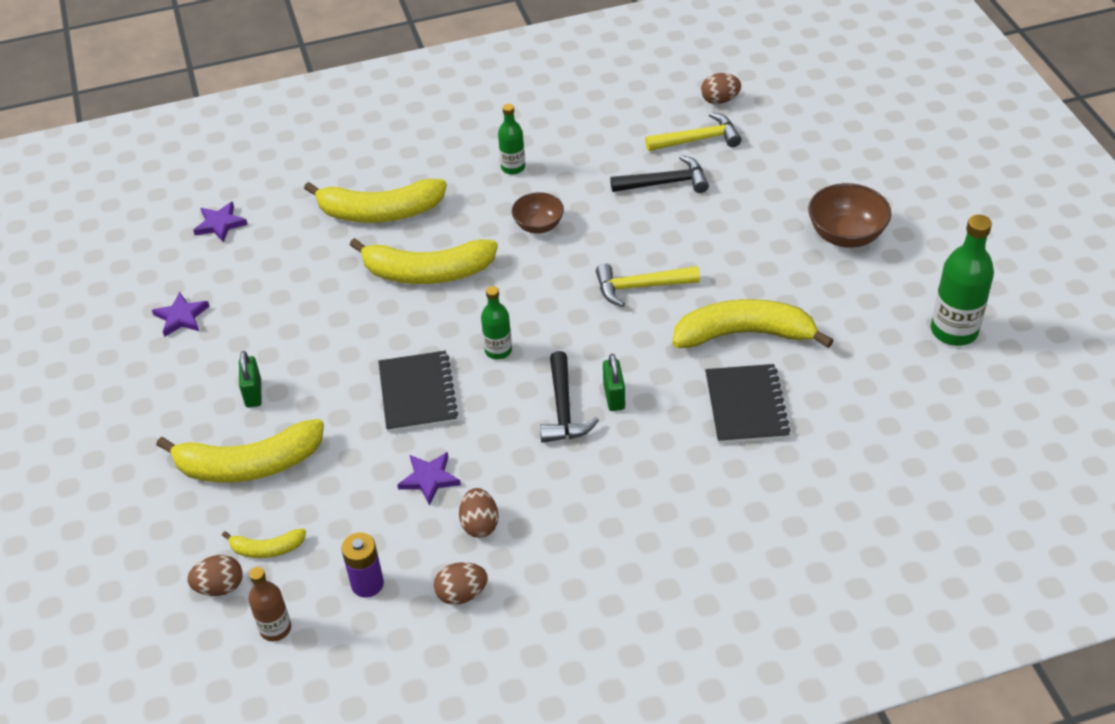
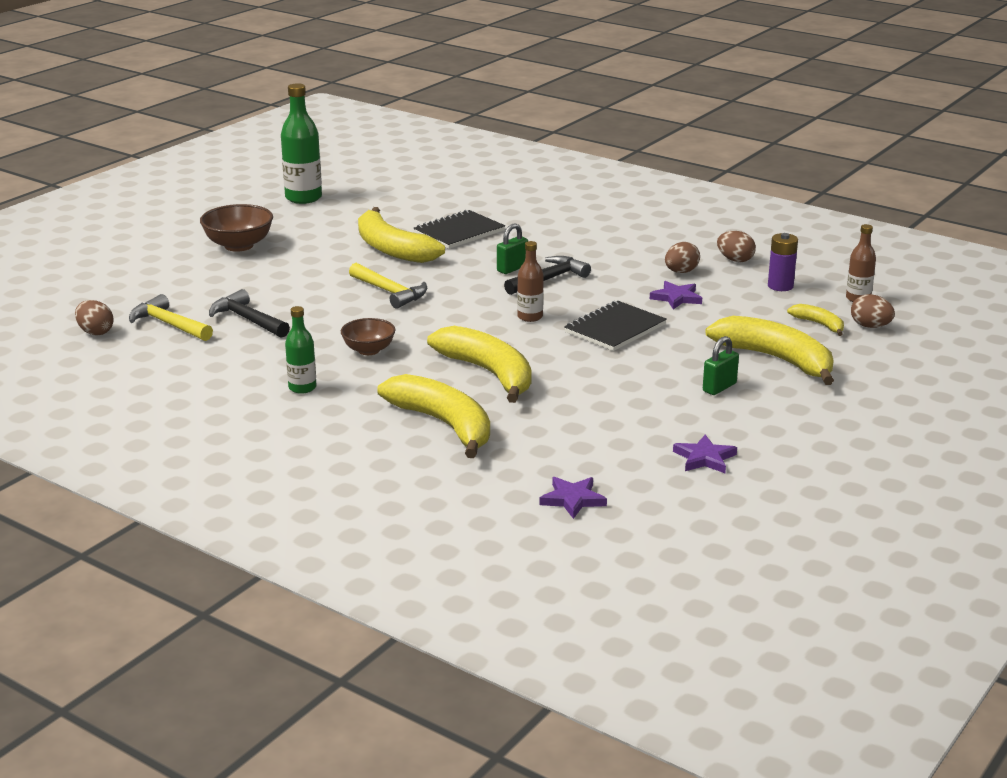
camera: 130 degrees left, 20 degrees down
(498, 350) = (530, 317): green bottle -> brown bottle

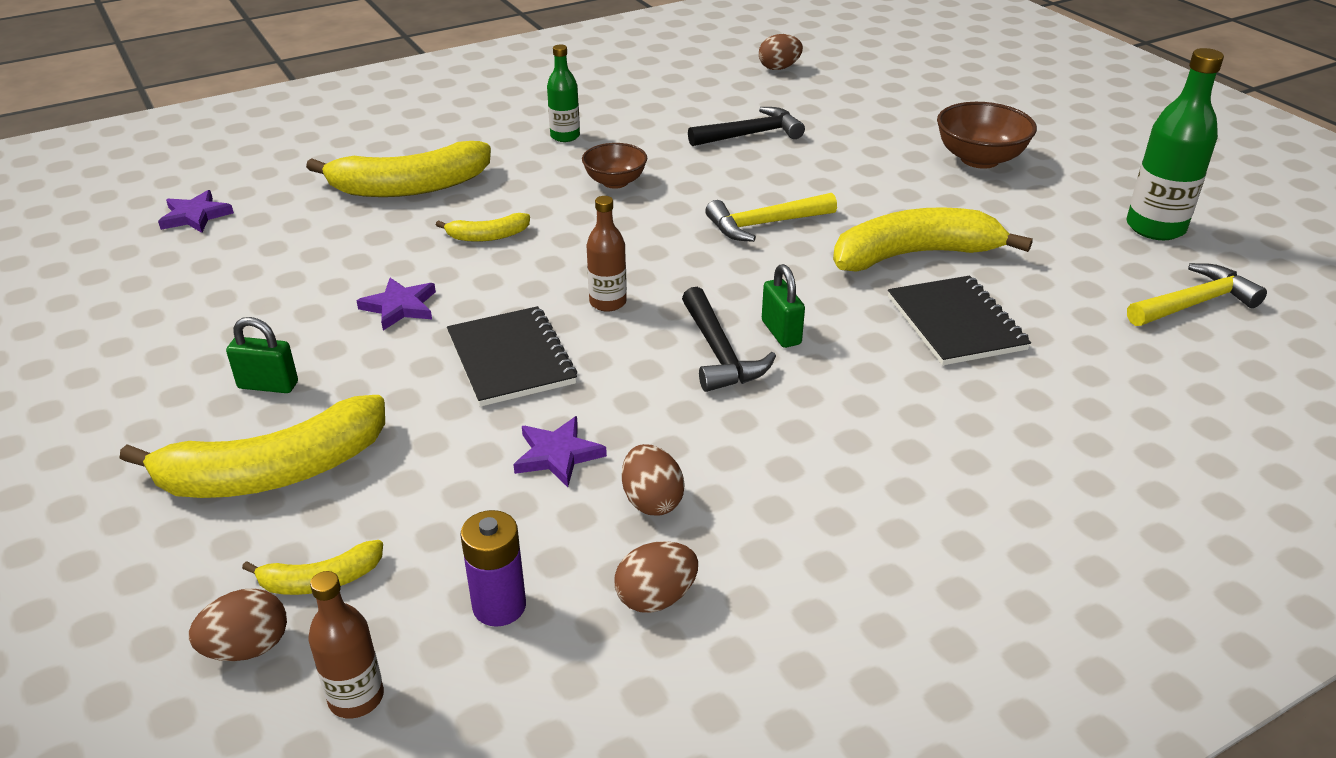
camera: 115 degrees right, 10 degrees up
(169, 324) = (771, 98): yellow hammer -> yellow hammer (1194, 303)
(488, 373) = (488, 236): yellow banana -> yellow banana, size x0.48
(704, 458) = (149, 313): purple star -> purple star (400, 307)
(719, 387) = (268, 385): green padlock -> green padlock turned 60 degrees counterclockwise

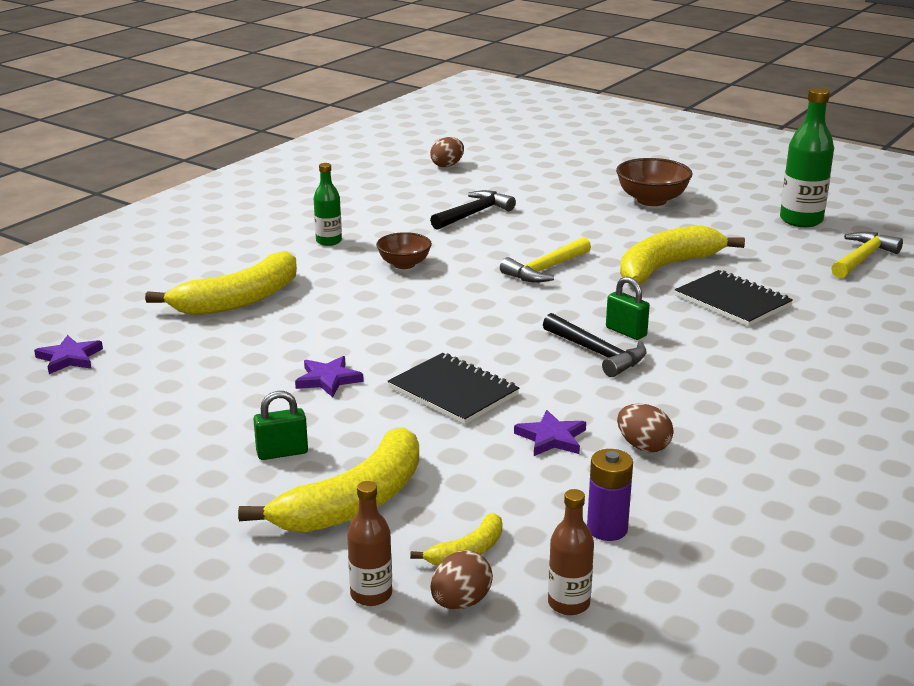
camera: 25 degrees left, 10 degrees down
(488, 236) = (344, 319): yellow banana -> none
(608, 302) = (485, 341): brown bottle -> brown bottle (371, 594)
(656, 598) = (702, 495): brown egg -> none

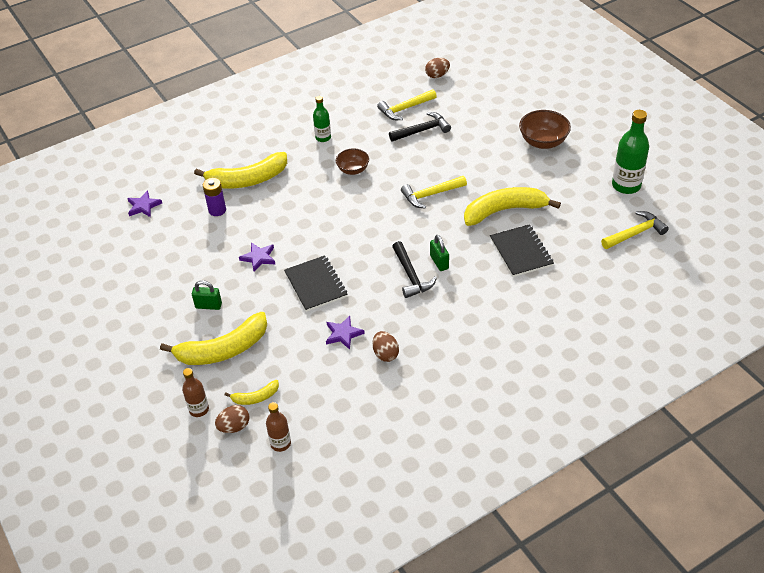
camera: 25 degrees right, 20 degrees up
(429, 199) = (405, 109): none -> yellow hammer
(607, 529) = (328, 404): purple battery -> purple battery (217, 210)

